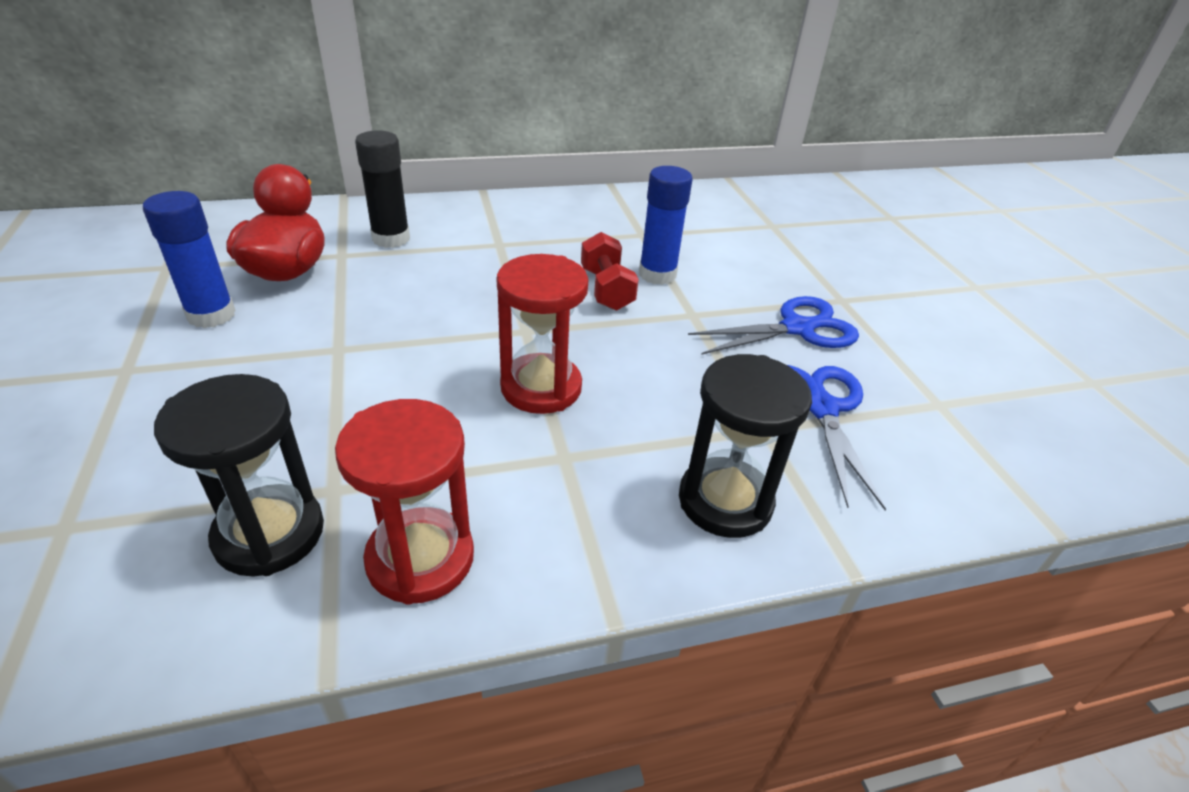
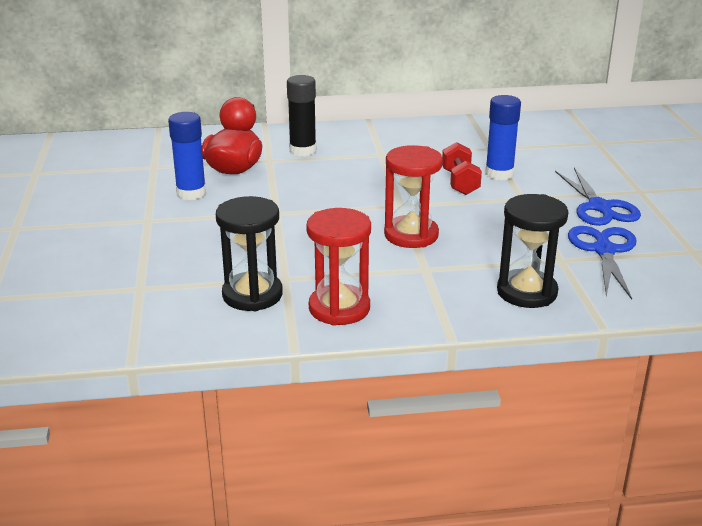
camera: 10 degrees right, 10 degrees down
(797, 328) = (599, 207): blue scissors -> blue scissors turned 90 degrees clockwise

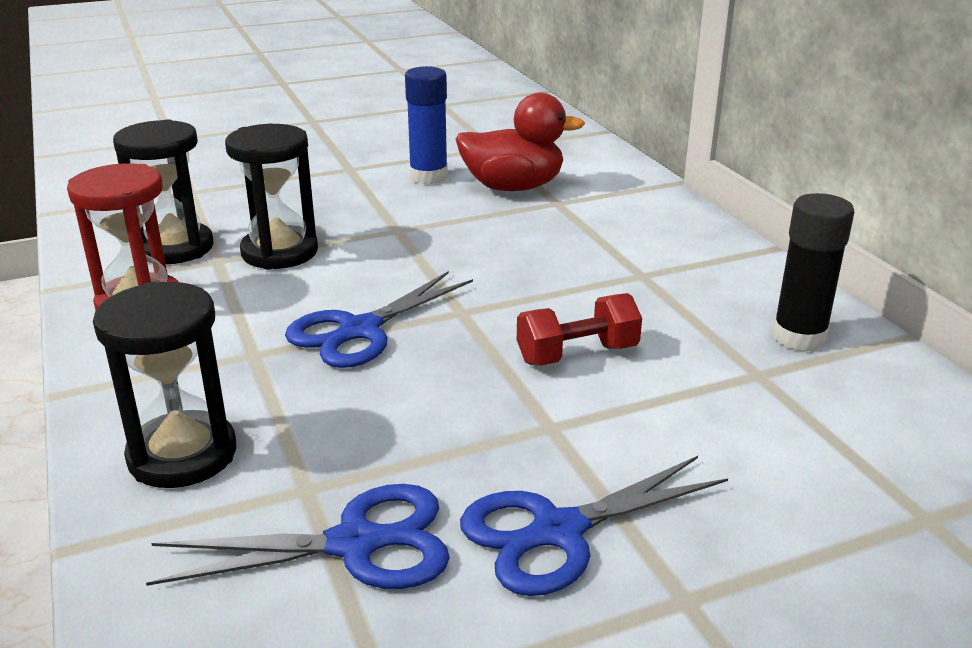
camera: 75 degrees right, 0 degrees up
(286, 254) = (280, 252): none -> black hourglass
(303, 150) = (606, 218): black glue stick -> black glue stick (799, 337)
(411, 235) = (360, 330): red hourglass -> blue scissors
(499, 174) = (643, 392): blue glue stick -> none

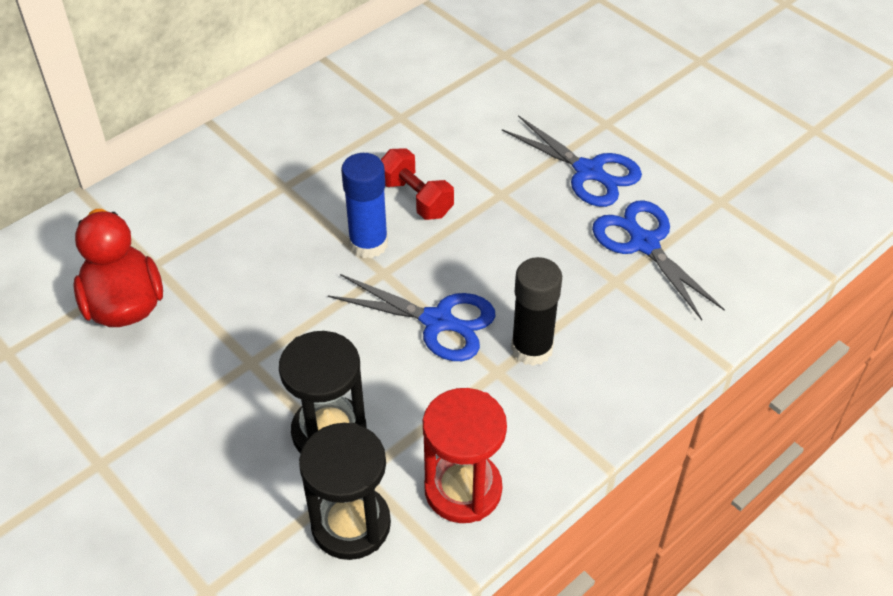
camera: 110 degrees left, 20 degrees up
(182, 455) = (623, 352): black hourglass -> none
(428, 176) = (110, 381): blue glue stick -> blue glue stick (368, 244)
(799, 337) = (347, 103): black glue stick -> black glue stick (532, 348)

